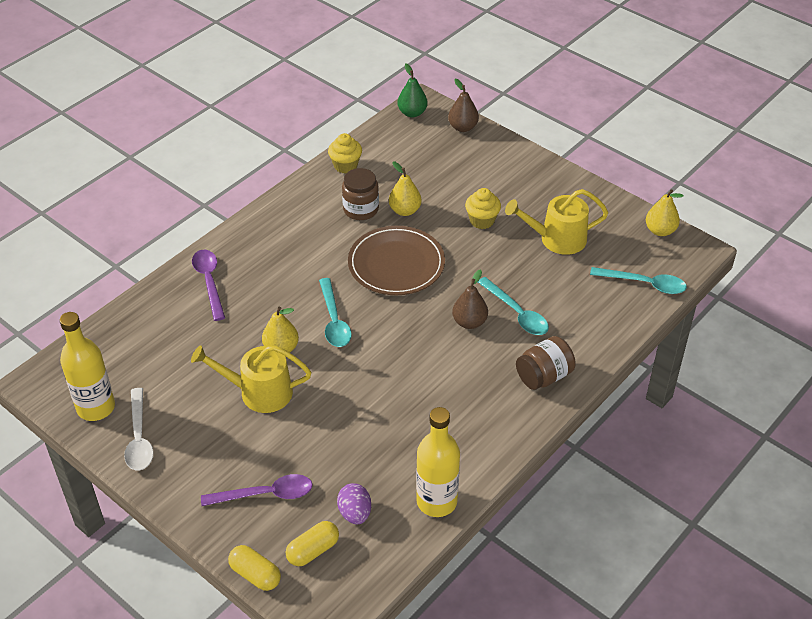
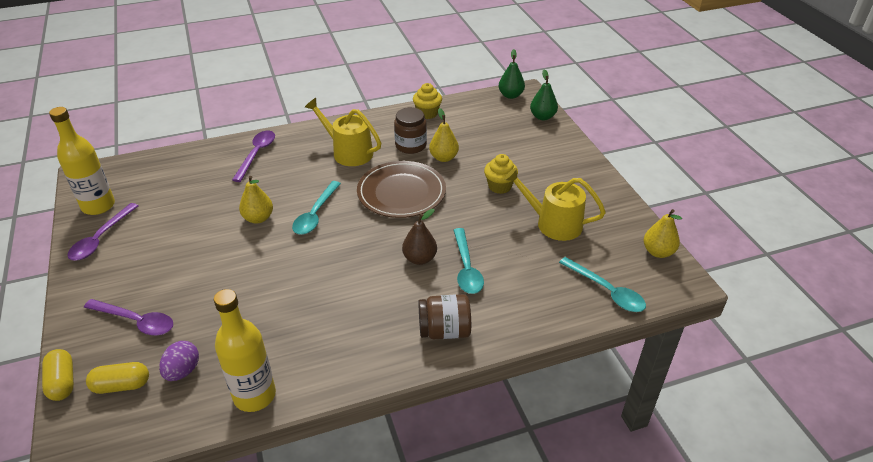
camera: 30 degrees right, 5 degrees down
(139, 438) = (101, 238): white spoon -> purple spoon
(259, 392) = (211, 243): yellow watering can -> yellow watering can (348, 152)
(463, 127) = (542, 117): brown pear -> green pear

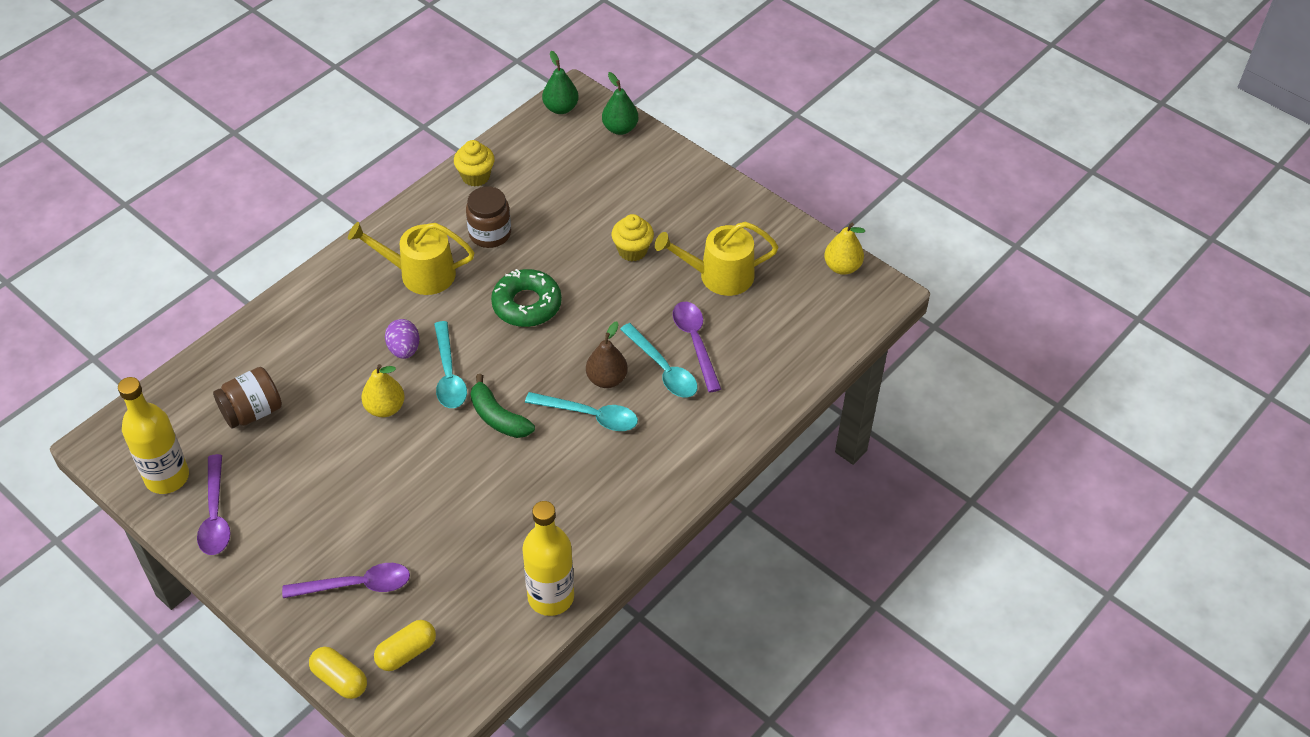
camera: 30 degrees left, 10 degrees up
(183, 371) = (457, 609): purple egg -> purple egg (404, 349)
(256, 154) = (305, 323): purple spoon -> purple spoon (695, 342)
(324, 253) = (498, 417): none -> green banana
(401, 192) = (527, 304): brown plate -> green donut
(444, 158) = (542, 236): yellow pear -> none
(444, 330) = (687, 448): brown jar -> brown jar (252, 412)
(606, 291) = (816, 334): turquoise spoon -> turquoise spoon (590, 415)

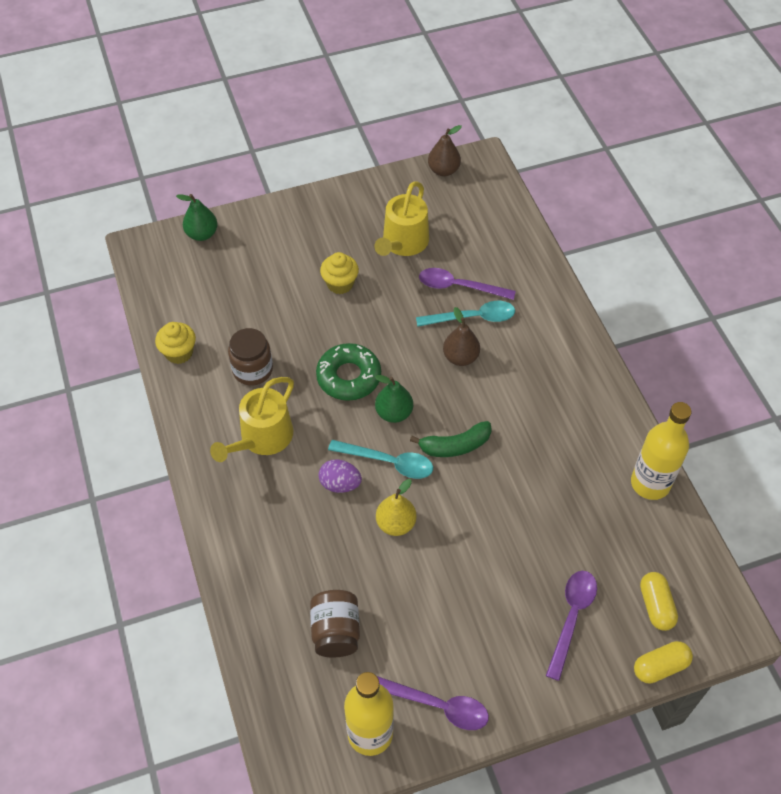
camera: 60 degrees left, 5 degrees up
(561, 108) = (146, 262): green pear -> green pear (394, 413)
(590, 415) = (490, 384): turquoise spoon -> none
(842, 267) = (443, 170): yellow pear -> brown pear

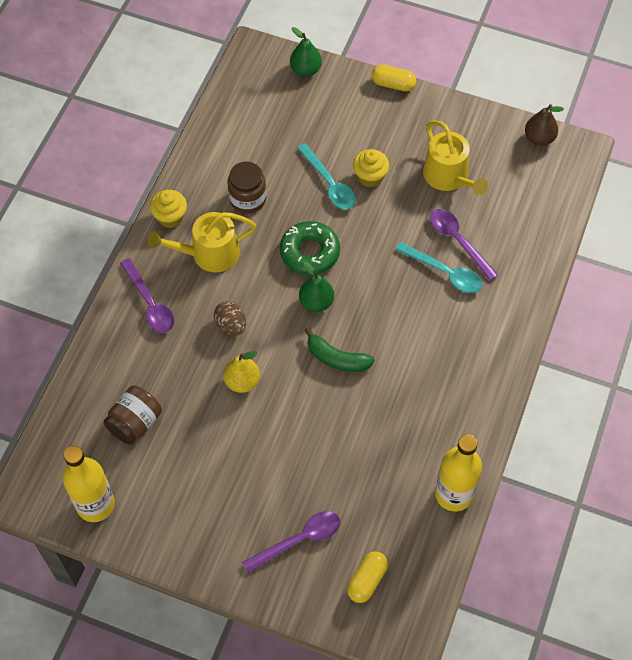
camera: 40 degrees right, 5 degrees up
(179, 353) = (209, 151): yellow cupcake -> yellow cupcake (170, 217)
(340, 484) = (231, 325): purple egg -> brown egg
(388, 462) = (278, 335): turquoise spoon -> turquoise spoon (329, 183)
(403, 243) = (449, 177): yellow watering can -> yellow watering can turned 90 degrees counterclockwise
(437, 705) = (153, 522): purple spoon -> purple spoon (150, 303)
(460, 357) = (405, 296): brown pear -> none
(660, 666) = (327, 622): yellow capsule -> yellow capsule (393, 84)

